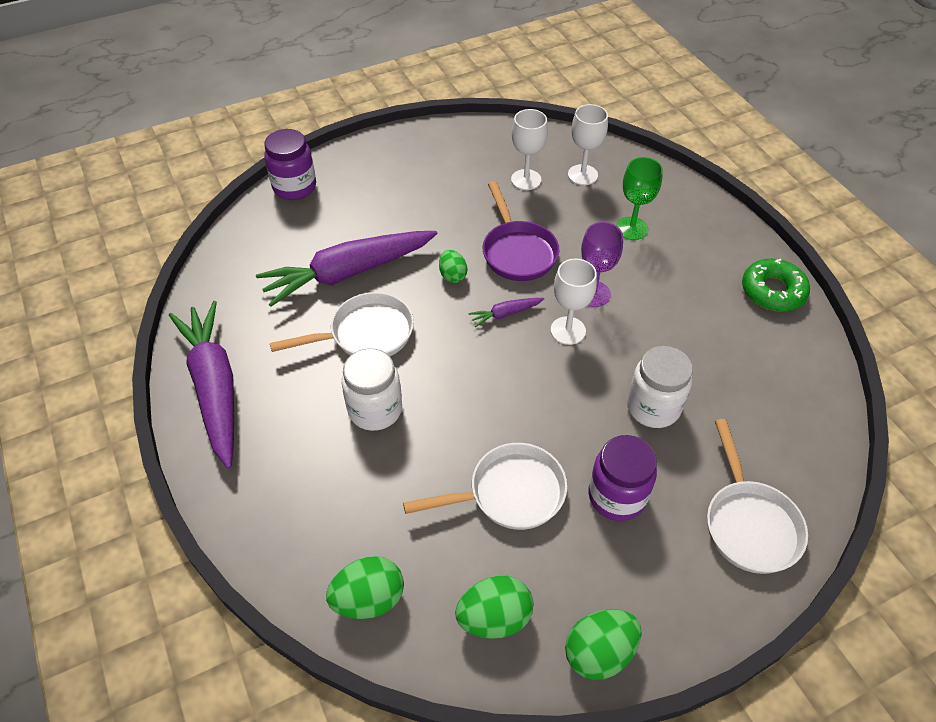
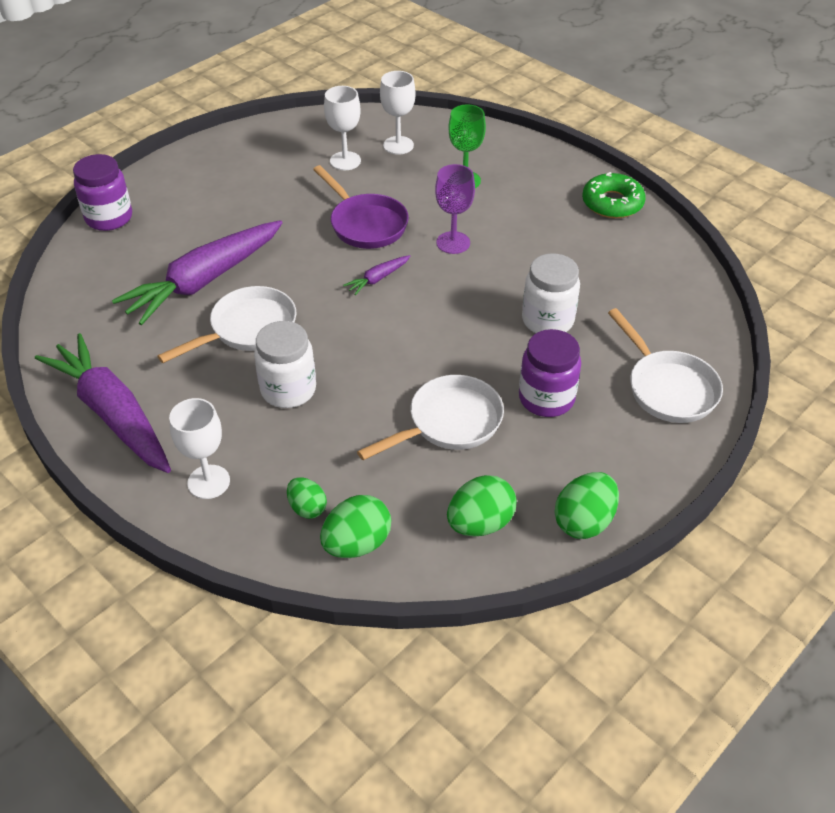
camera: 20 degrees left, 5 degrees down
(452, 275) = (311, 259): green egg -> green egg (307, 508)
(568, 330) = (443, 278): white goblet -> white goblet (208, 482)

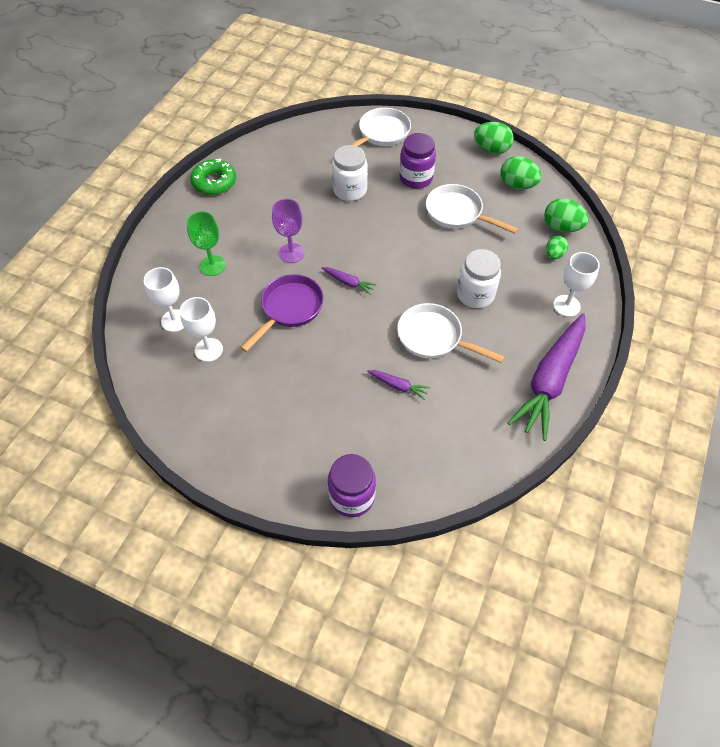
camera: 110 degrees left, 10 degrees up
(204, 281) = (398, 386): purple carrot -> purple carrot, size x0.41

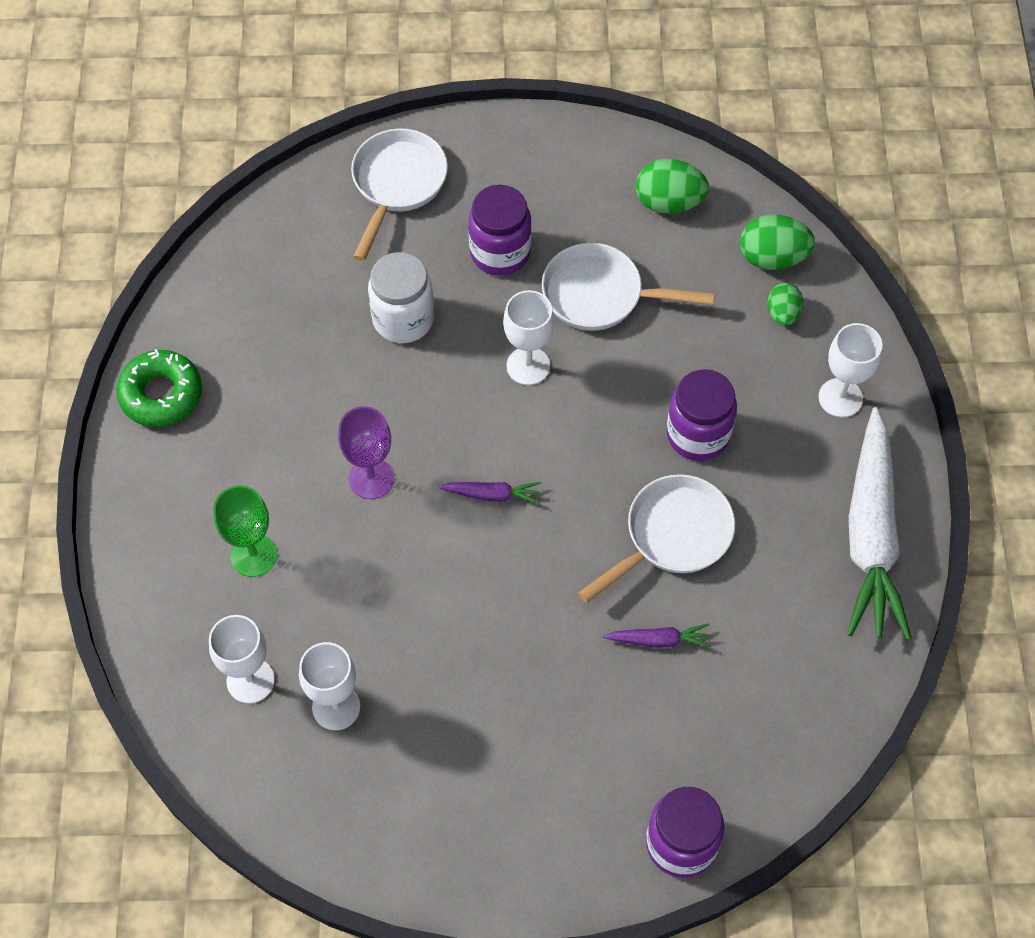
camera: 25 degrees left, 5 degrees up
(289, 309) = (424, 581): purple pan -> none
(401, 232) = (528, 366): none -> white goblet
(434, 338) = (672, 536): white pan -> white pan turned 135 degrees clockwise
(475, 295) = (698, 435): white jar -> purple jar
(491, 149) = (595, 147): green egg -> none
(550, 380) = (871, 535): purple carrot -> white carrot

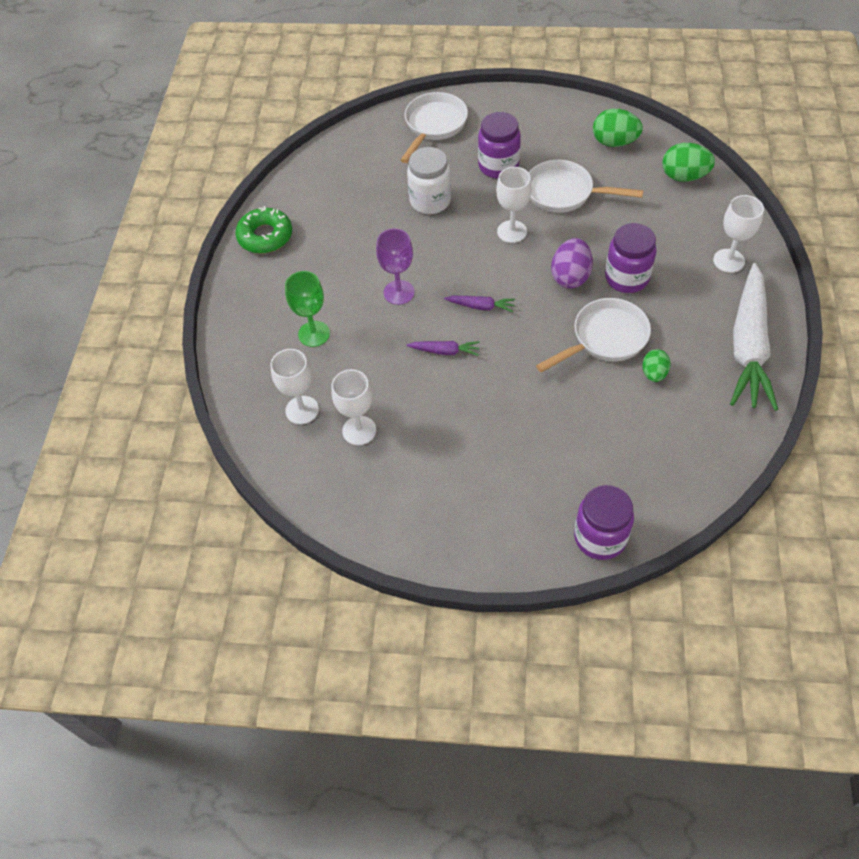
camera: 10 degrees right, 5 degrees down
(617, 437) = (570, 277): none -> purple egg
(659, 640) = (591, 403): purple carrot -> purple carrot (444, 351)
(782, 313) = (689, 209): green egg -> green egg (654, 373)

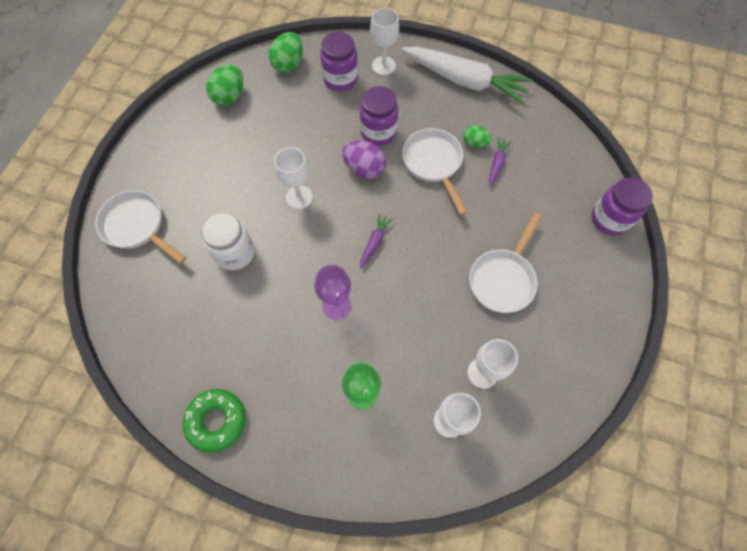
camera: 80 degrees left, 10 degrees up
(444, 351) = (414, 282): purple carrot -> purple carrot (497, 164)
(498, 166) = (216, 187): purple jar -> purple jar (340, 79)
(564, 193) = (271, 147): white pan -> white pan (503, 279)

